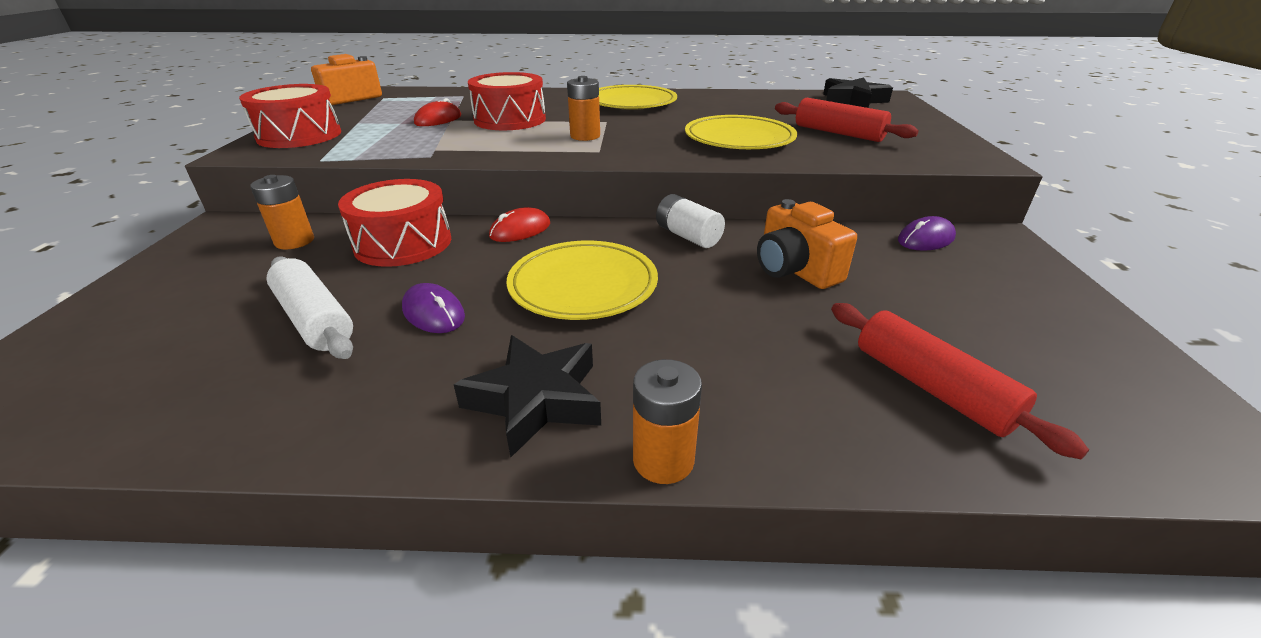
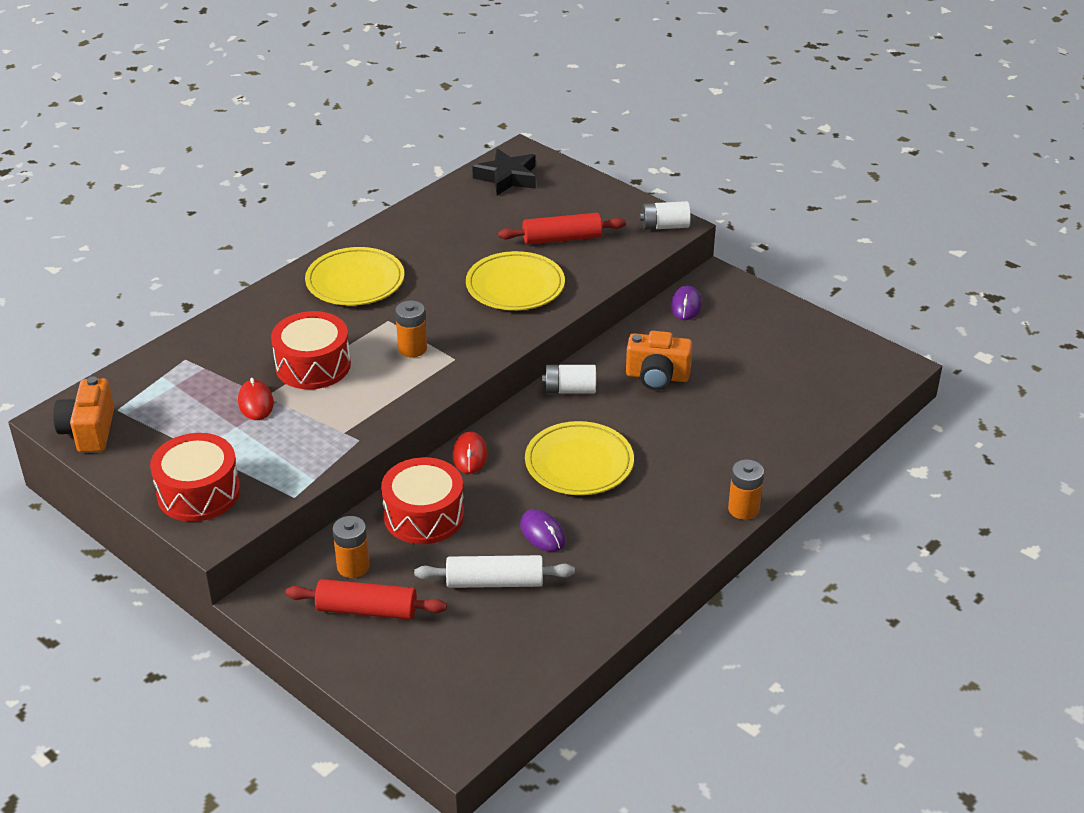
camera: 50 degrees left, 5 degrees up
(433, 313) = (542, 533): purple mouse -> purple mouse turned 60 degrees clockwise
(536, 399) = (665, 527): black star -> none
(931, 387) = (786, 407): red rolling pin -> red rolling pin (367, 609)
(968, 158) = (664, 226): none -> white battery

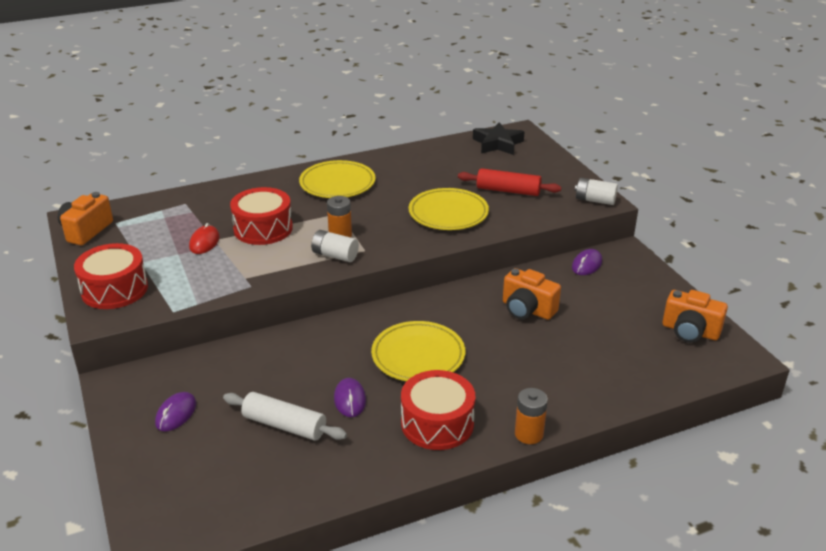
camera: 25 degrees right, 5 degrees down
(353, 567) = (193, 379): orange battery -> none
(367, 609) = (176, 414): red rolling pin -> purple mouse
(424, 515) = (272, 358): red drum -> red drum (437, 423)
(469, 455) = (340, 325): red mouse -> none
(570, 390) = (451, 300): white battery -> white battery (335, 255)
(831, 352) = (690, 331): none -> orange camera

